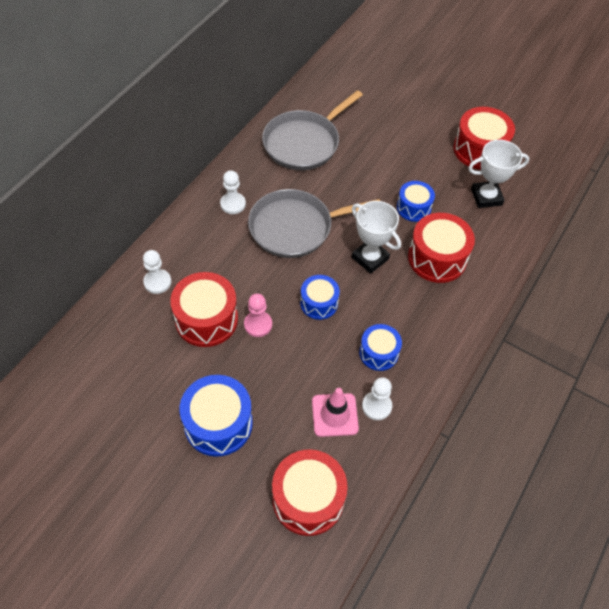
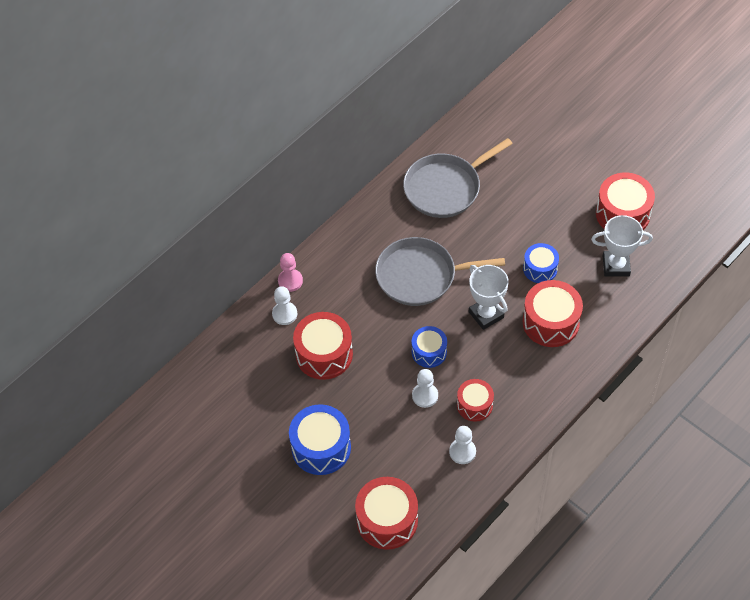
camera: 15 degrees right, 0 degrees up
(233, 204) = (365, 245): white pawn -> white pawn (425, 396)
(258, 324) = (369, 365): pink pawn -> pink pawn (290, 281)
(335, 415) = (423, 454): pink traffic cone -> none
(378, 353) = (474, 405): blue drum -> red drum

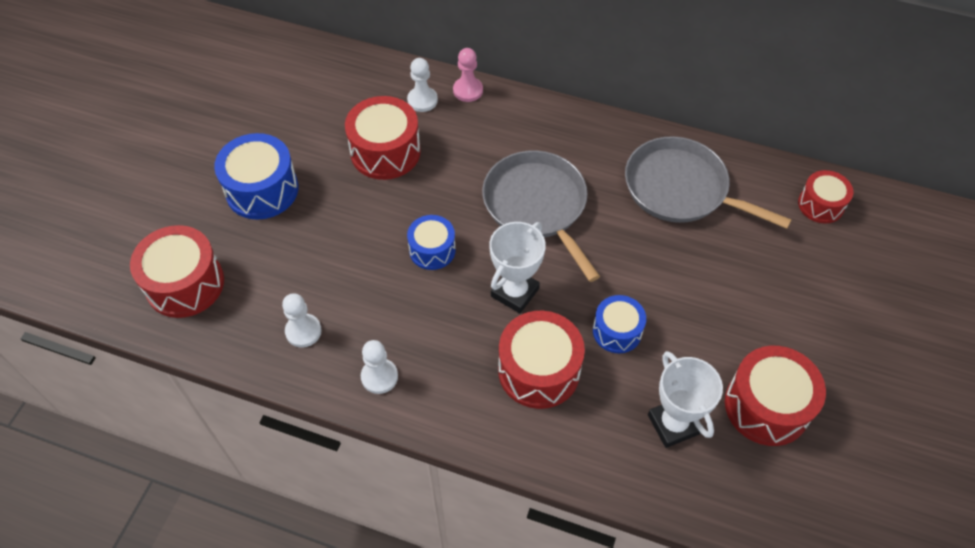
camera: 65 degrees right, 0 degrees up
(425, 396) = (368, 266): white pawn -> white pawn (379, 377)
(474, 405) = (376, 323): red drum -> red drum (820, 205)

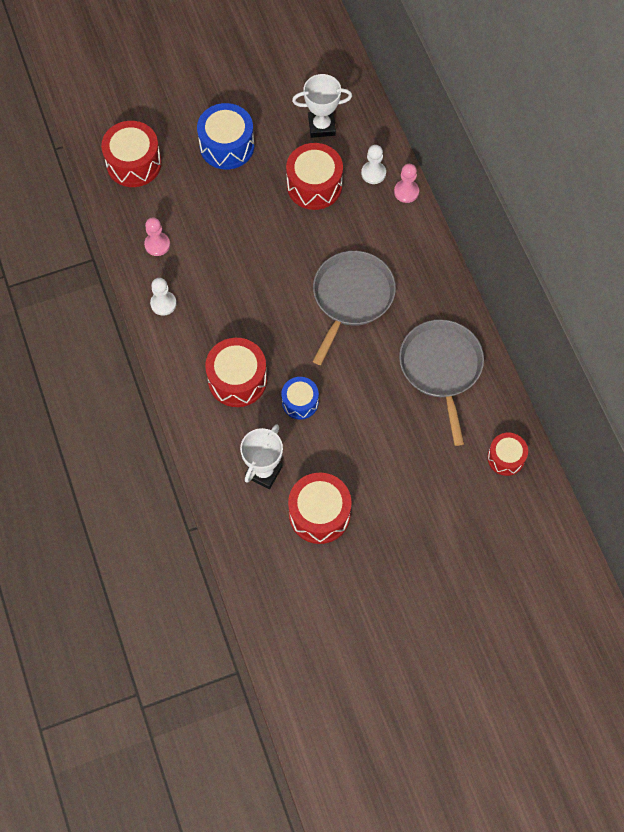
camera: 50 degrees right, 10 degrees up
(303, 331) = (157, 244): white pawn -> pink pawn
(432, 250) = (267, 266): blue drum -> none
(515, 292) = (278, 330): white trophy -> white trophy (321, 126)

